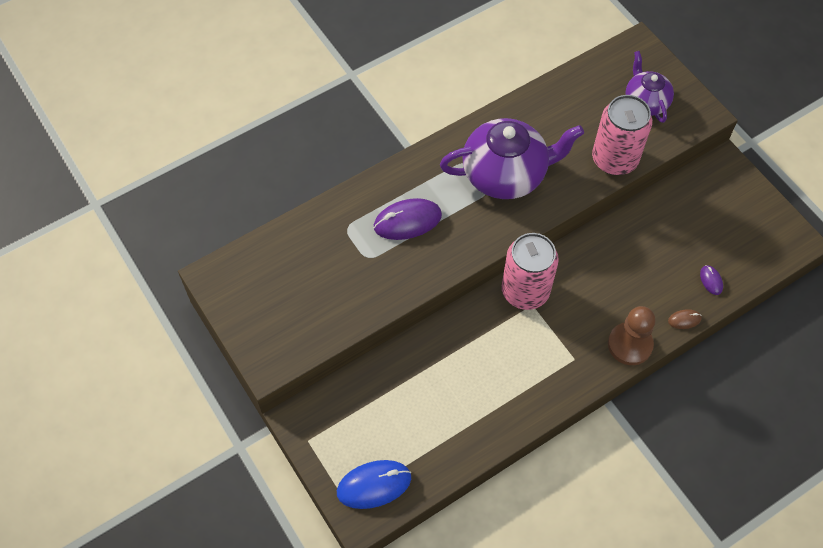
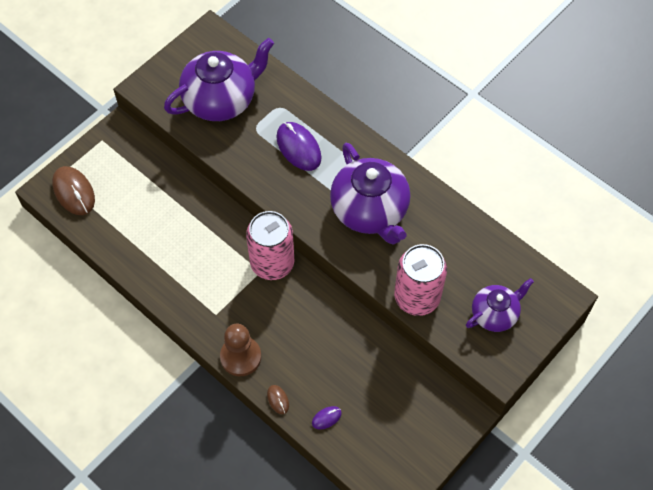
camera: 75 degrees right, 0 degrees up
(317, 284) = (221, 100): none -> purple teapot
(374, 485) = (74, 192): blue mouse -> brown mouse

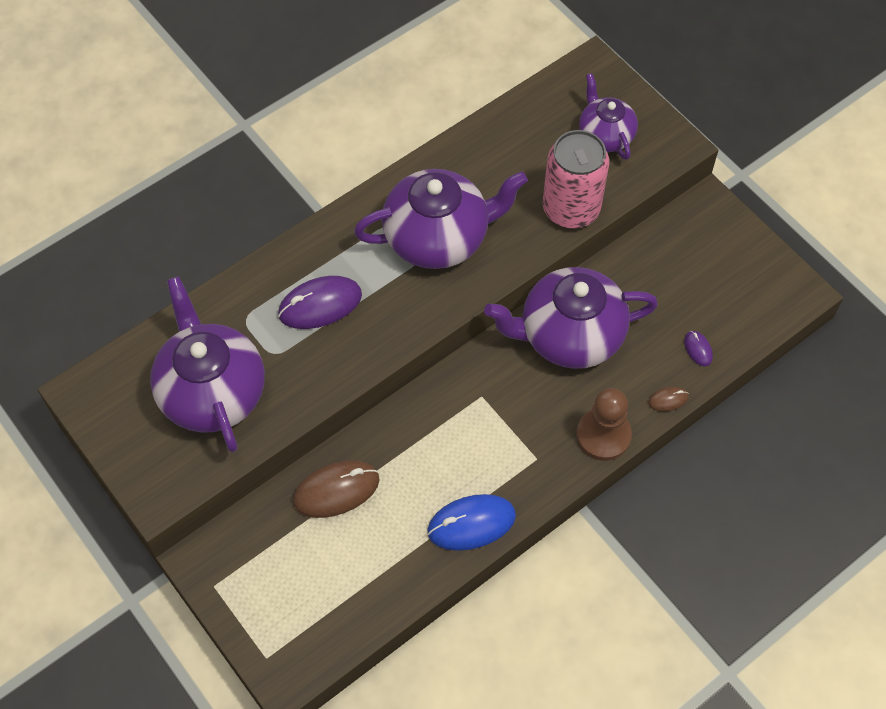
camera: 80 degrees left, 0 degrees up
(74, 192) = (299, 634): brown mouse -> brown mouse (336, 490)
(160, 279) = (471, 524): none -> blue mouse
(272, 263) = (472, 380): pink can -> none
(321, 323) = (569, 335): none -> purple teapot

